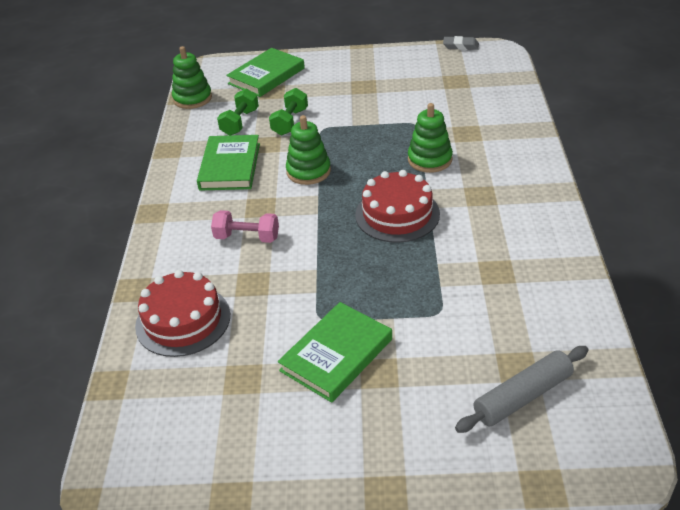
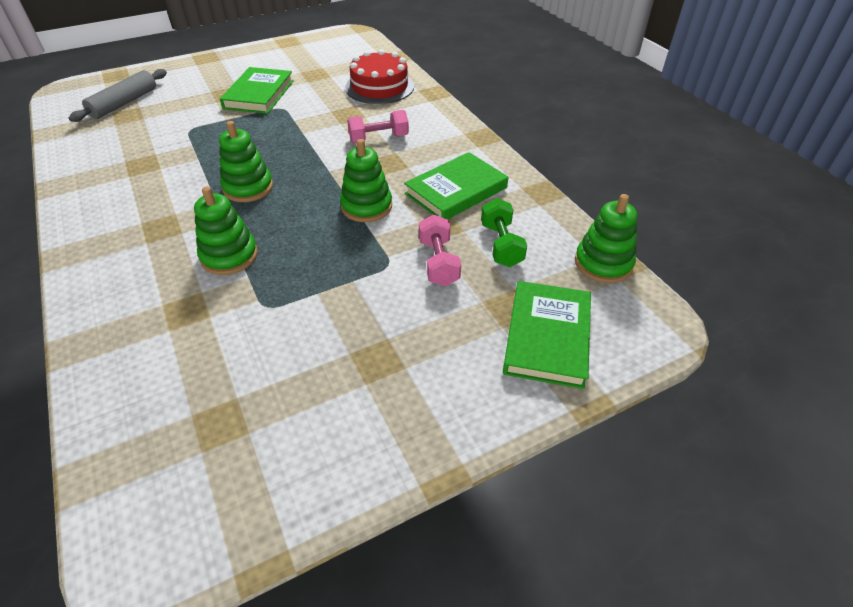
camera: 150 degrees right, 5 degrees up
(230, 166) = (456, 191): green book -> green book turned 75 degrees clockwise
(290, 122) = (438, 262): green dumbbell -> pink dumbbell
(397, 214) = (248, 188): red cake -> green stacking toy
(460, 46) = (227, 555): grey eraser -> none

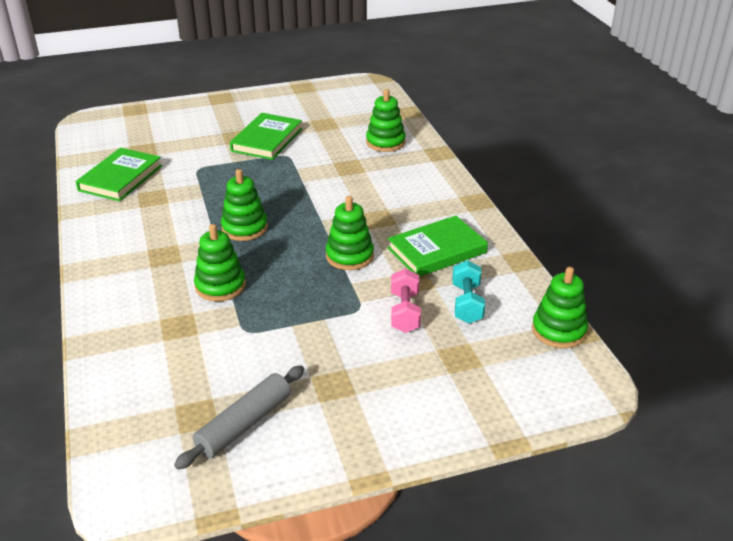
camera: 10 degrees right, 10 degrees down
(124, 103) = (141, 137): grey rolling pin -> grey rolling pin (244, 424)
(379, 87) = (385, 142): red cake -> green stacking toy
(379, 138) = (374, 194): pink dumbbell -> none
(501, 245) = (467, 303): green dumbbell -> turquoise dumbbell
(547, 337) = (487, 385): green book -> green book (120, 178)

